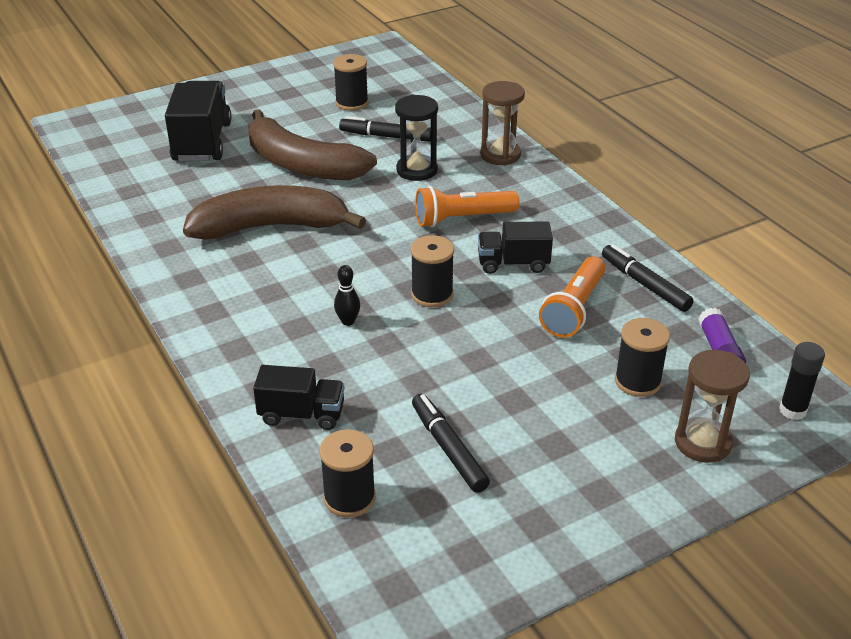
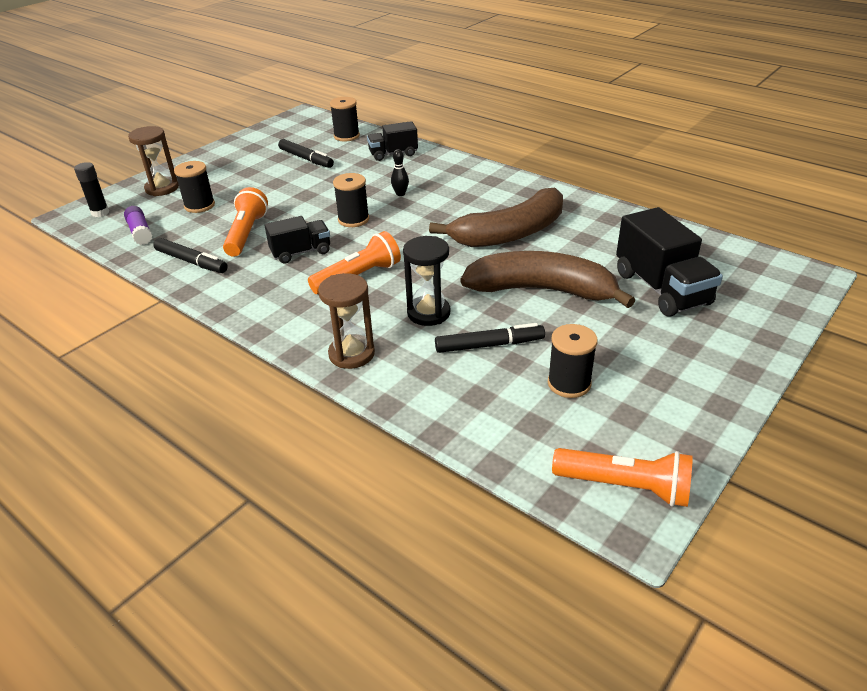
camera: 160 degrees right, 0 degrees up
(372, 57) = (625, 486): none -> orange flashlight

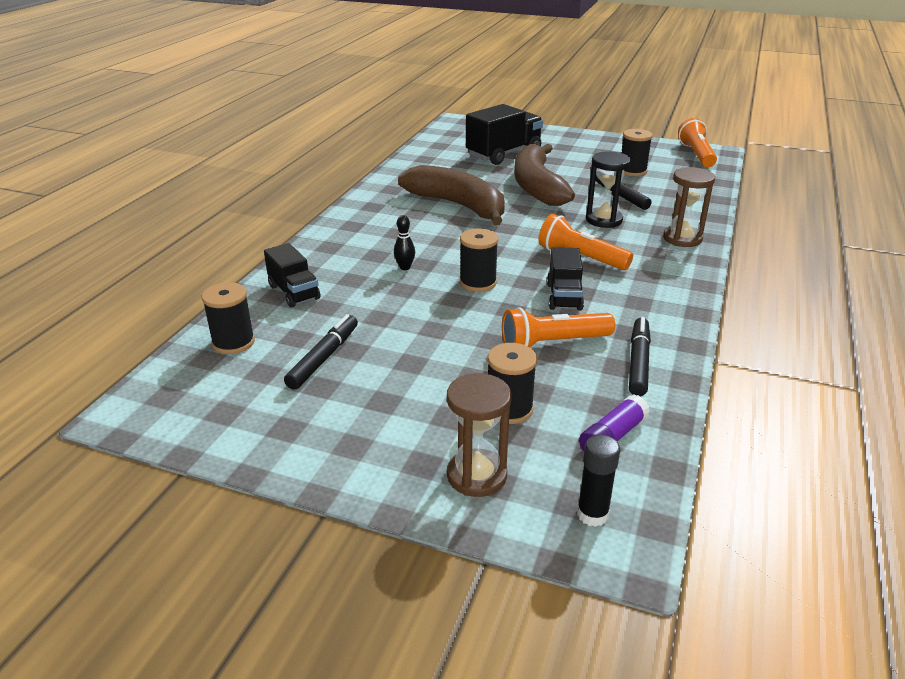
camera: 110 degrees left, 5 degrees down
(301, 252) = (564, 297): black truck -> black truck turned 135 degrees counterclockwise

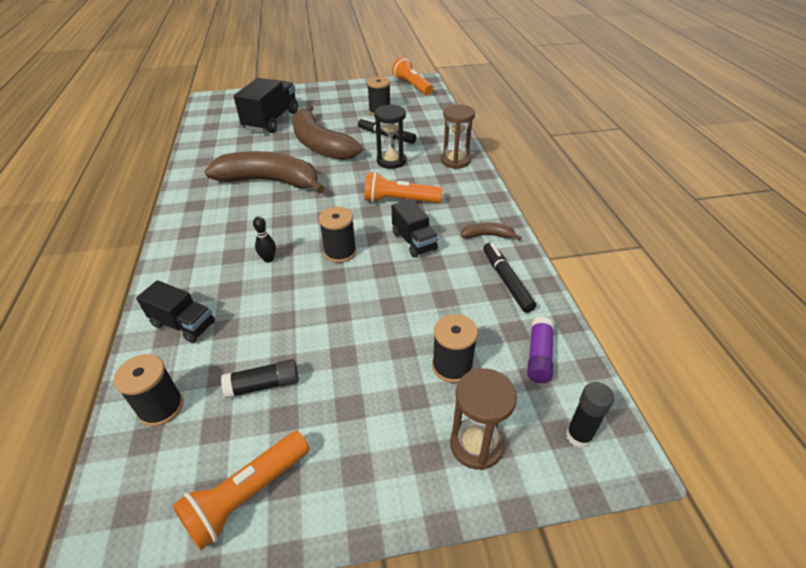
camera: 30 degrees left, 10 degrees up
(324, 358) = (263, 385): black marker -> black glue stick
(553, 343) = (437, 288): orange flashlight -> orange flashlight (247, 495)
(655, 316) = (487, 235): none -> brown banana

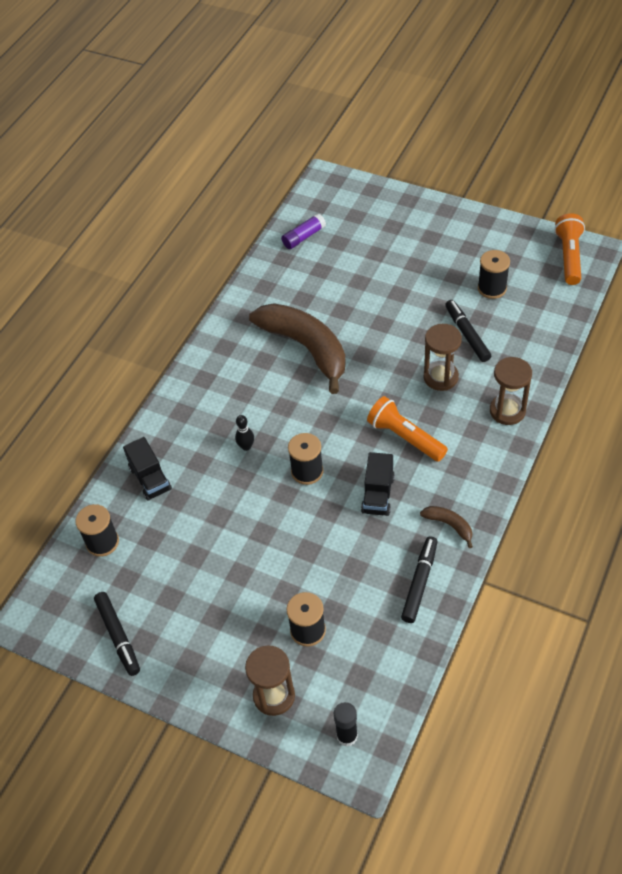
camera: 40 degrees right, 10 degrees up
(247, 495) = (118, 636): orange flashlight -> black marker
(263, 385) = (172, 564): black glue stick -> none
(271, 121) = (365, 251): black truck -> none
(320, 145) = (388, 315): brown banana -> none
(391, 161) = (440, 377): black hourglass -> brown hourglass
(539, 356) = (378, 663): purple glue stick -> purple glue stick (303, 237)

